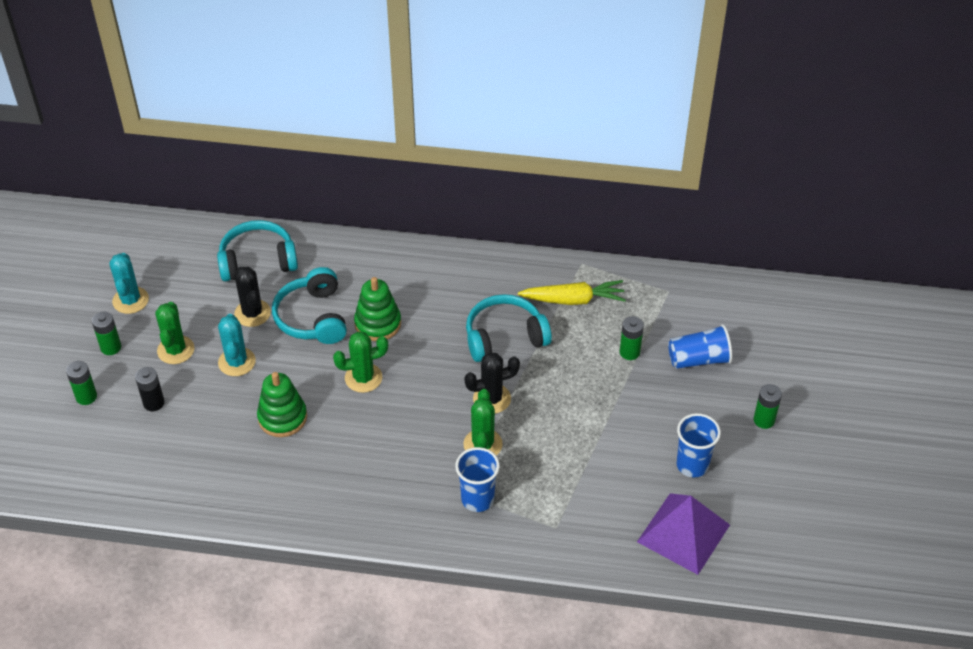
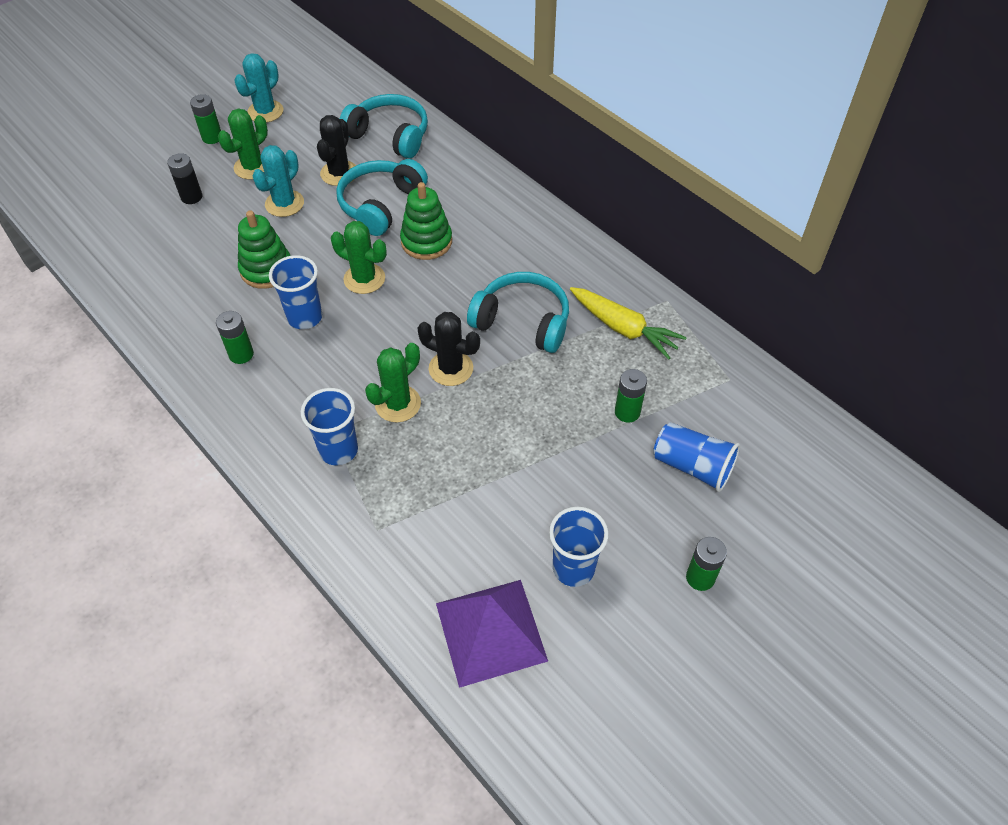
camera: 40 degrees right, 5 degrees up
(86, 397) = (154, 163): green battery -> green battery (241, 354)
(352, 432) = (305, 317): none -> blue cup

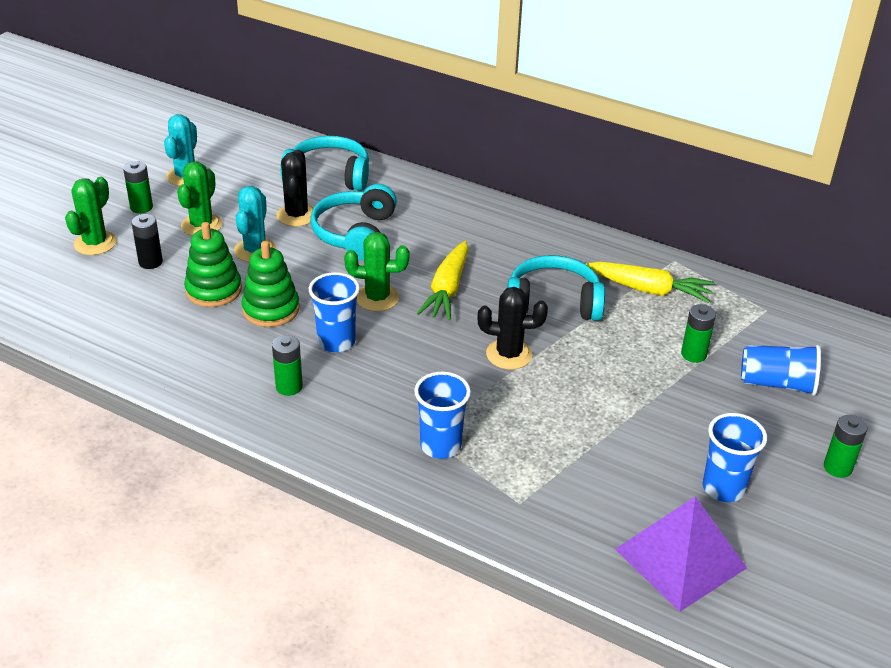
camera: 20 degrees left, 15 degrees down
(398, 404) = (475, 394): green cactus -> green cactus (95, 243)
(426, 241) = (420, 256): green stacking toy -> green stacking toy (213, 290)
(432, 284) = (447, 289): none -> yellow carrot

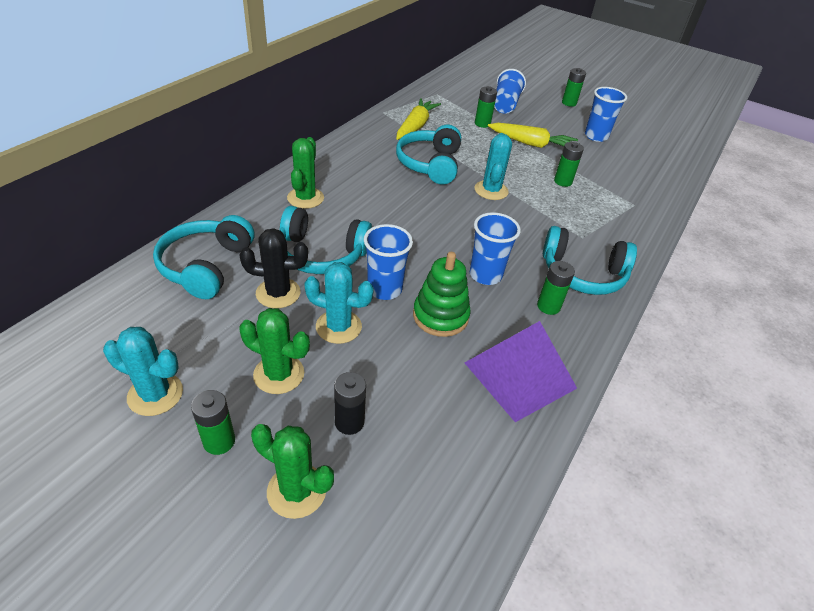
camera: 90 degrees left, 5 degrees up
(213, 290) = (408, 360): green stacking toy -> none
(348, 422) = (582, 273): none -> turquoise headphones
(377, 298) = (423, 247): green cactus -> green cactus (305, 198)
(440, 446) = (594, 231): blue cup -> blue cup (384, 289)
(447, 289) = (412, 209): yellow carrot -> yellow carrot (532, 144)
(509, 354) = (491, 190): black cactus -> turquoise cactus
(557, 428) = (563, 181): none -> green battery
(680, 558) = (654, 158): purple pyramid -> purple pyramid (520, 375)

